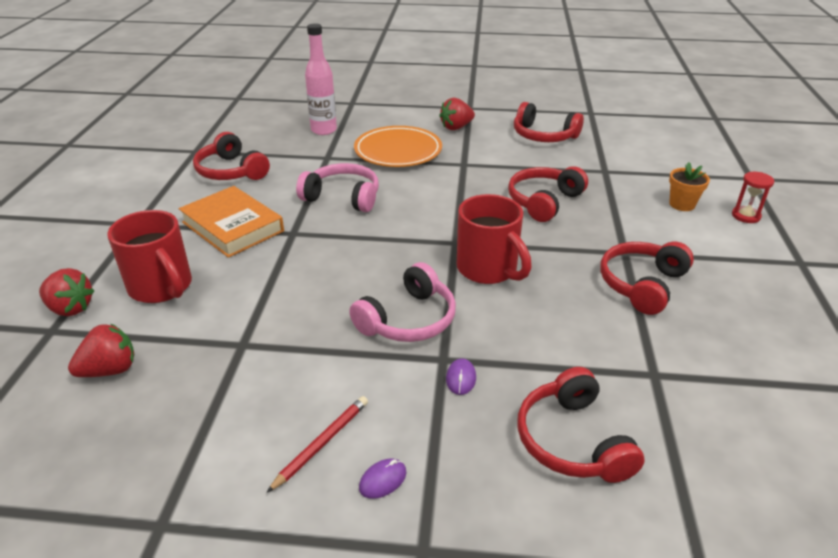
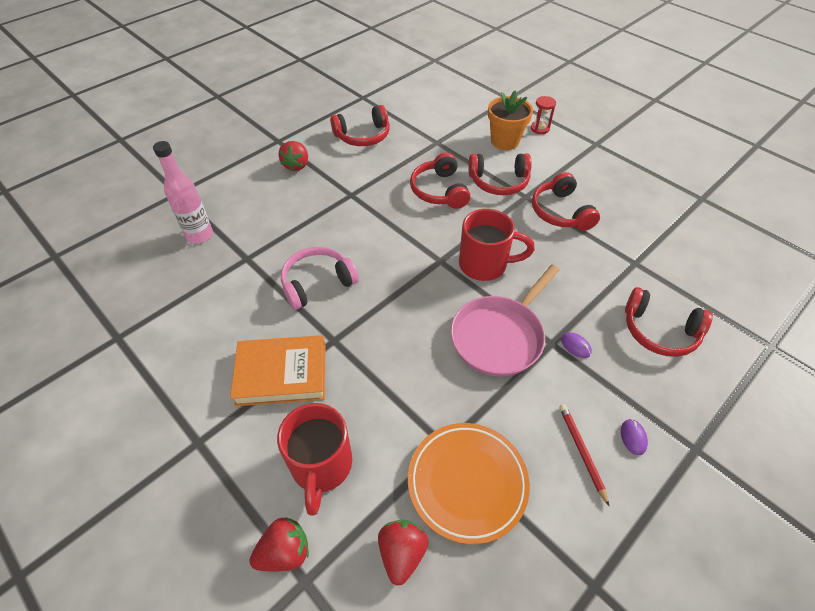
camera: 50 degrees left, 15 degrees up
(162, 287) = (321, 466): red mug -> red mug turned 90 degrees clockwise
(231, 171) = (189, 330): red headphones -> red headphones (499, 182)
(398, 151) = (290, 215): orange plate -> orange plate (467, 483)
(408, 320) = (499, 336): pink headphones -> pink pan
(682, 204) = (505, 141): orange flower pot -> orange flower pot, size x1.57

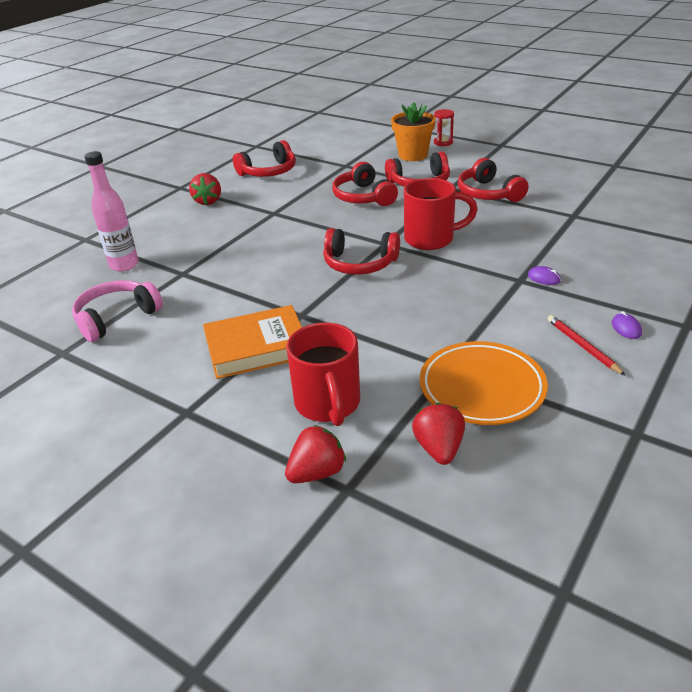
camera: 10 degrees left, 15 degrees down
(317, 283) = (266, 278): pink headphones -> pink headphones (116, 318)
(499, 336) = (468, 284): pink pan -> none
(659, 331) = (617, 255): red headphones -> red headphones (359, 263)

